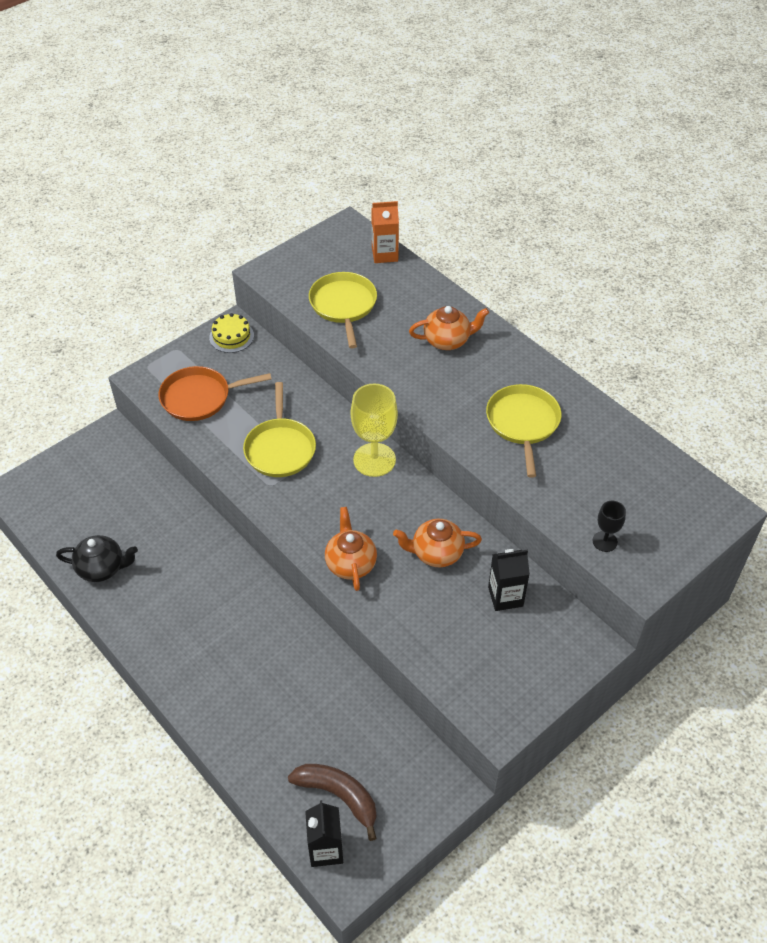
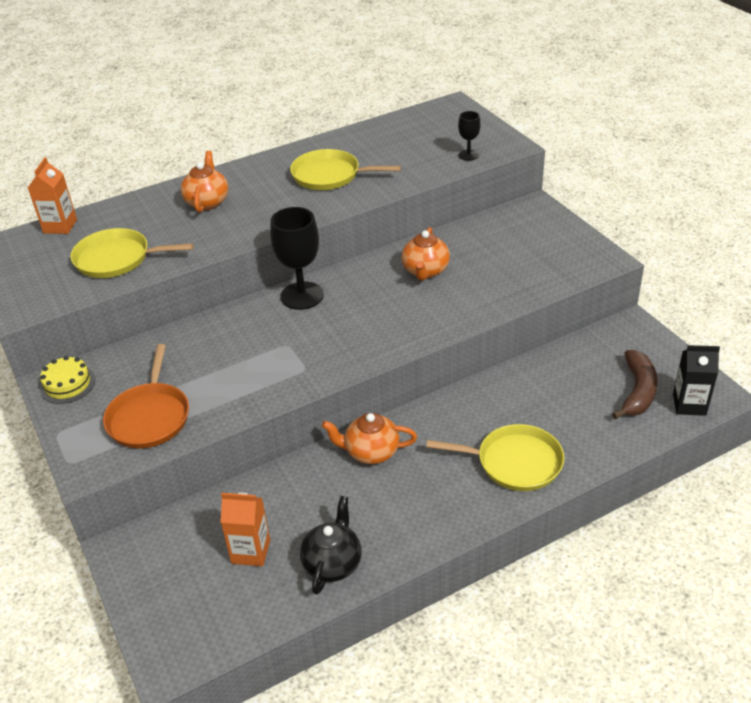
camera: 75 degrees left, 10 degrees down
(111, 512) = (251, 551): none -> orange carton
(280, 448) = (258, 358): yellow pan -> yellow pan (515, 462)
(339, 796) = (637, 391): brown banana -> brown banana turned 150 degrees clockwise
(350, 563) = (422, 323): orange teapot -> orange teapot (371, 452)
(374, 460) = (302, 296): yellow goblet -> black goblet
(505, 596) = (481, 240): black carton -> none

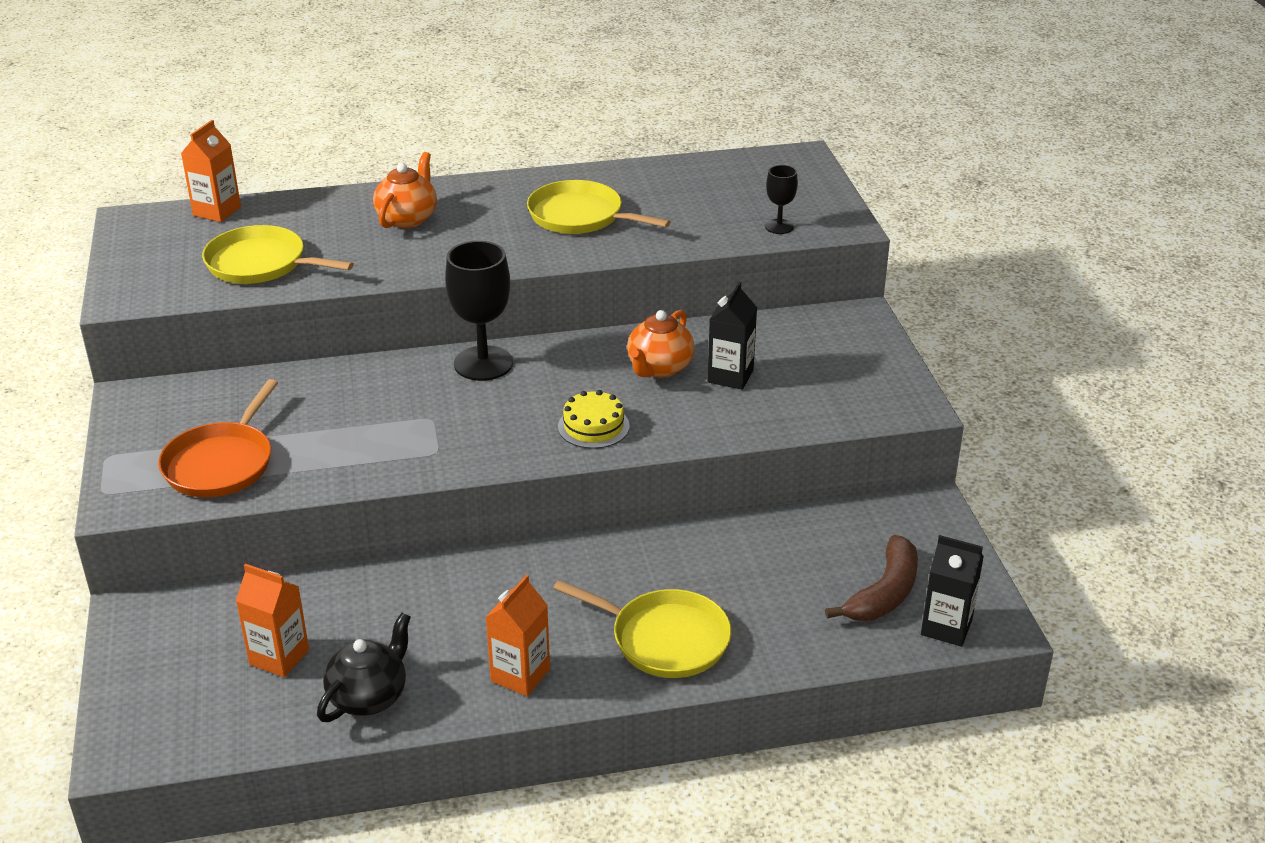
camera: 15 degrees right, 5 degrees down
(67, 384) = (148, 403): yellow cake -> yellow cake (593, 426)
(371, 452) = (488, 580): orange teapot -> none
(431, 516) = (520, 675): none -> orange carton
(476, 266) = (730, 376): none -> black carton

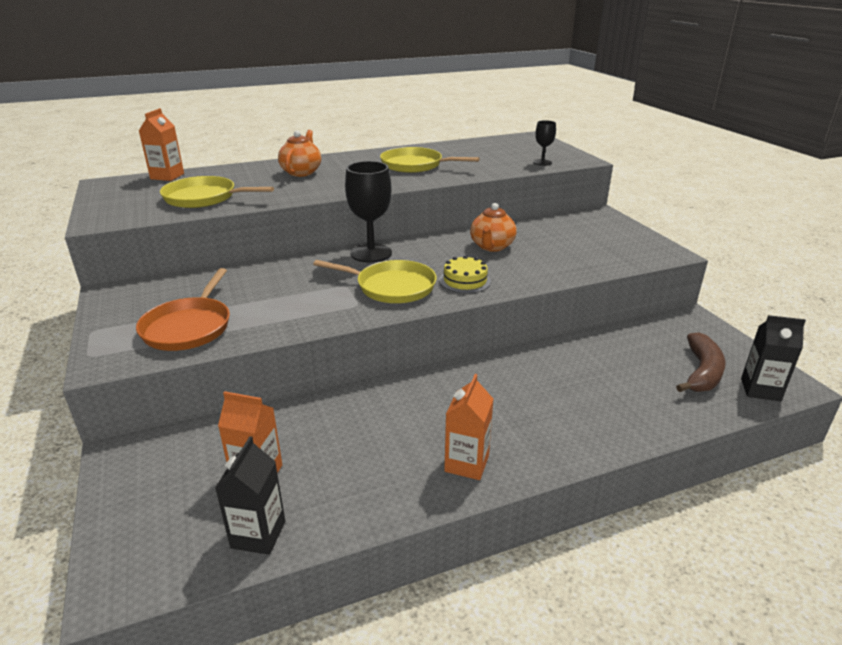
camera: 10 degrees left, 5 degrees down
(369, 696) = (344, 498): black teapot -> none
(665, 639) = (566, 422): yellow pan -> yellow pan (392, 287)
(730, 376) = (541, 247): black carton -> black carton (258, 534)

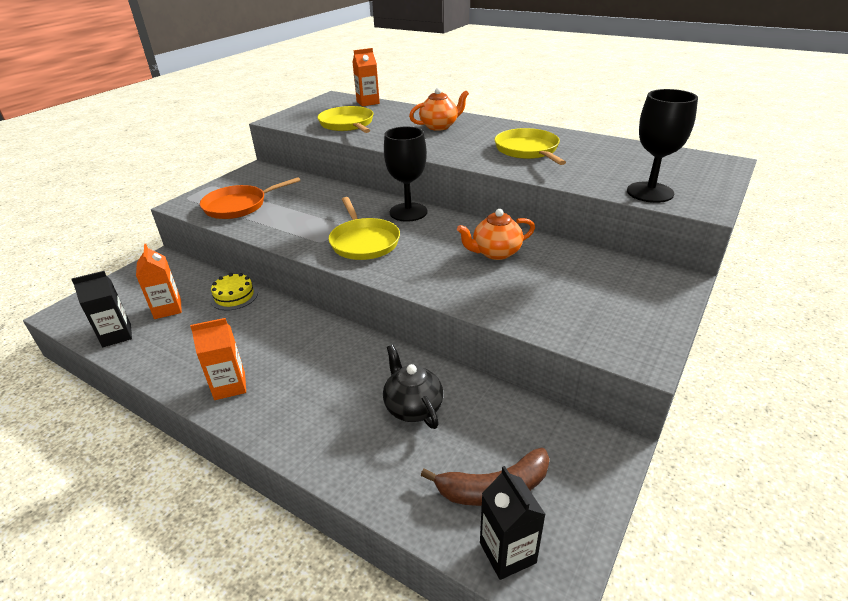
camera: 55 degrees right, 5 degrees up
(465, 280) = (412, 266): yellow cake -> yellow cake (234, 296)
(542, 162) = (650, 192): black goblet -> black goblet, size x1.92
(592, 373) = (413, 407): none -> black teapot

